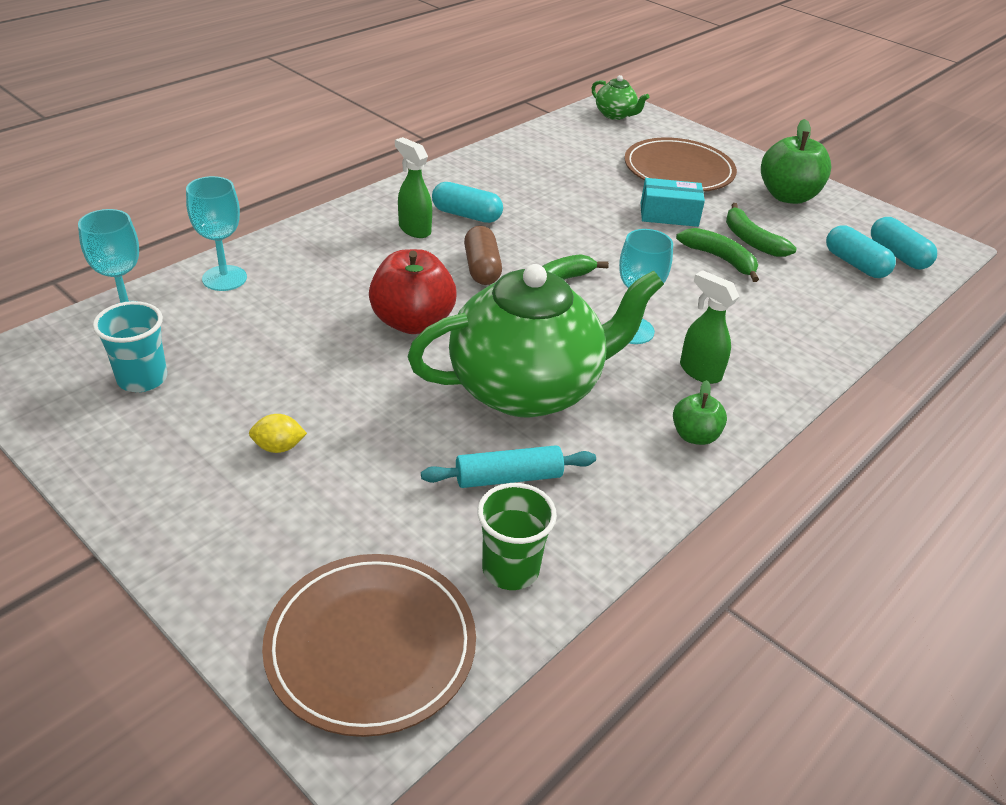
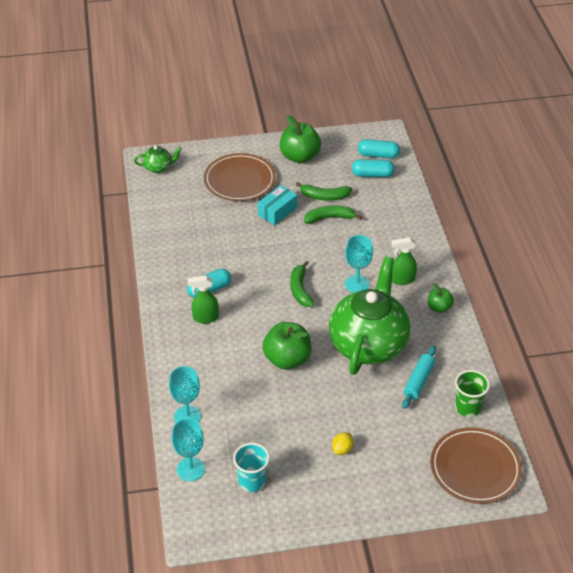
camera: 50 degrees left, 5 degrees up
(412, 322) = (287, 359): red apple -> green apple
(482, 268) = (263, 310): brown capsule -> none

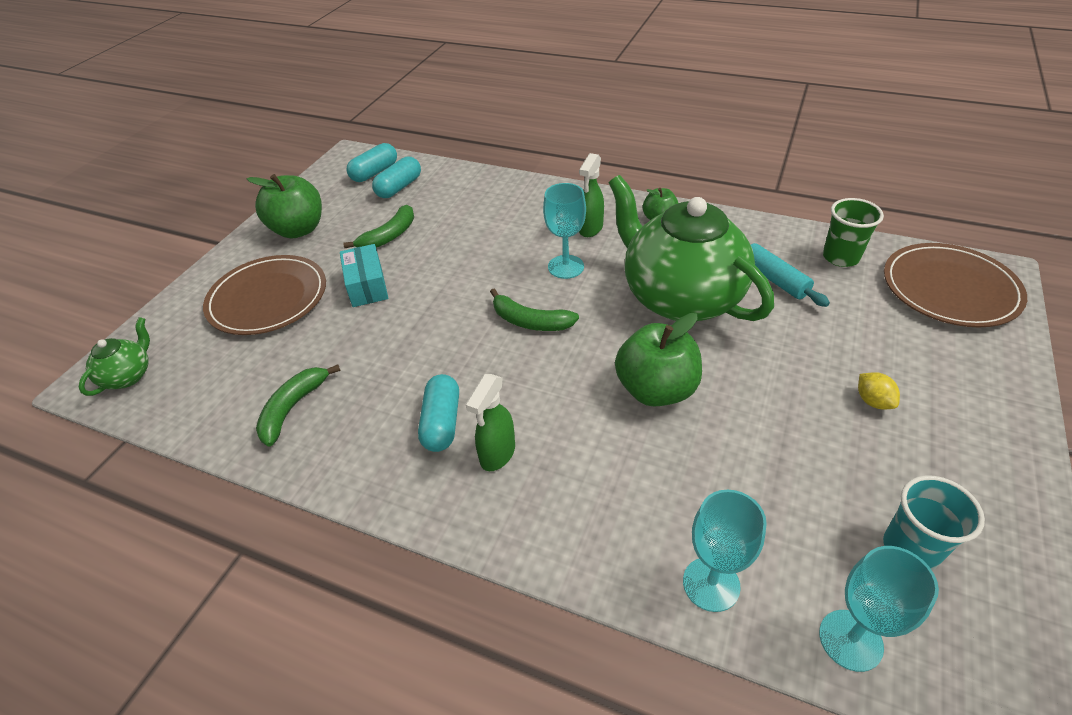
camera: 55 degrees left, 0 degrees up
(329, 218) = (430, 245): green banana -> green banana (293, 408)

